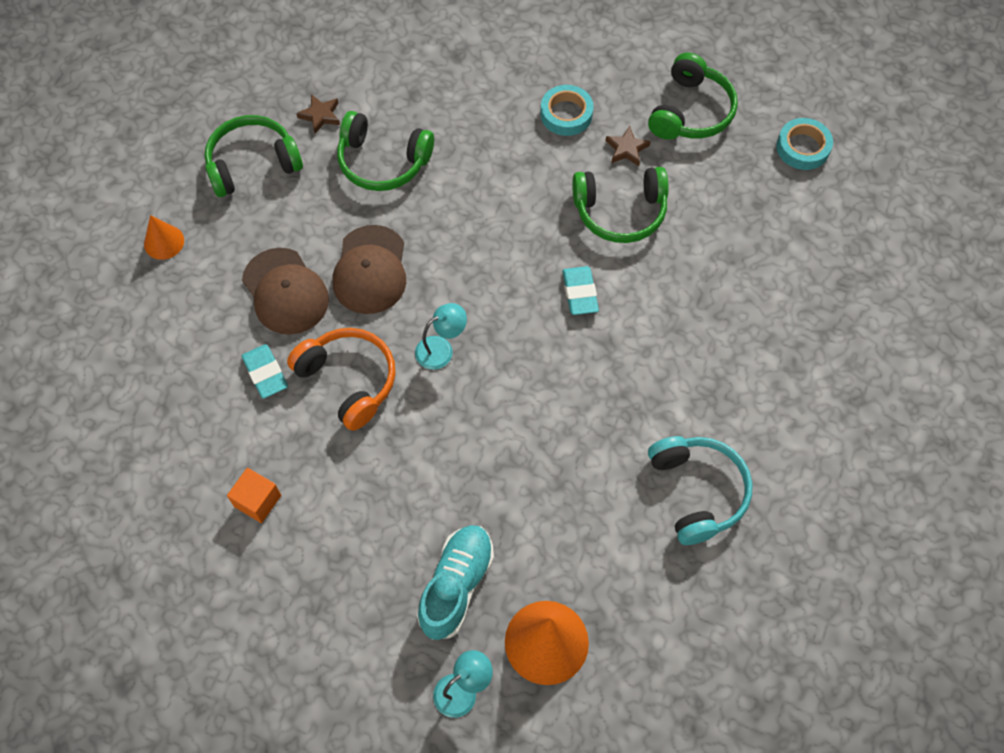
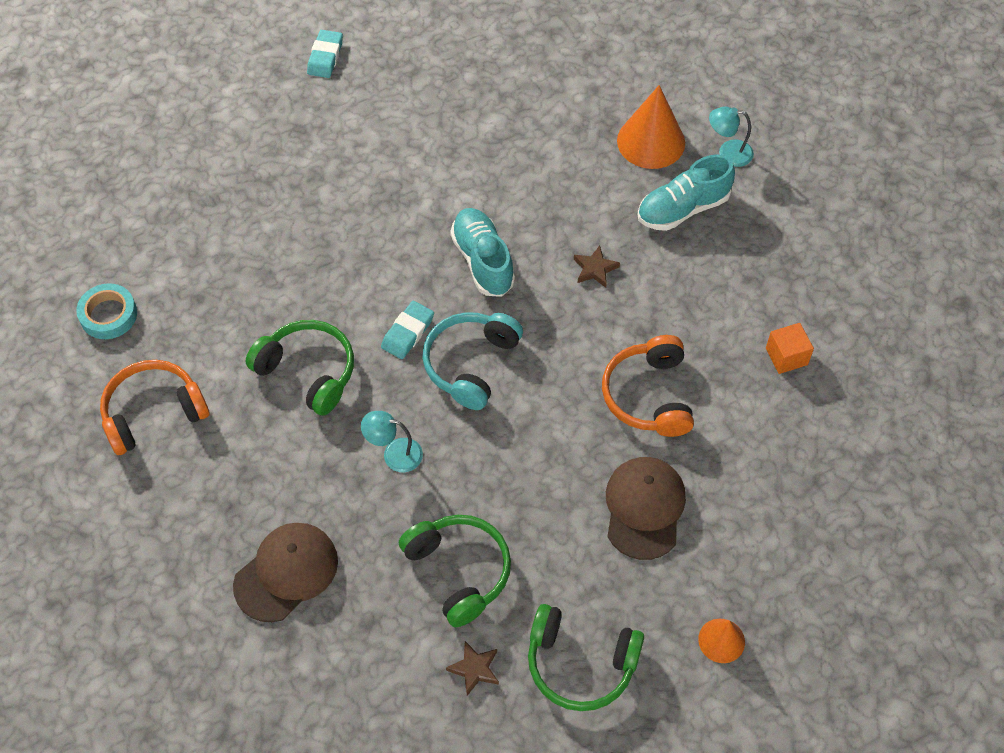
camera: 140 degrees left, 5 degrees down
(265, 373) = (712, 449): turquoise eraser -> turquoise eraser (325, 57)
(370, 270) = (557, 474): brown cap -> brown cap (286, 572)
(441, 349) = (555, 368): turquoise lamp -> turquoise lamp (394, 454)
(566, 114) = (256, 492): turquoise tape -> none
(582, 396) = (483, 261): none -> turquoise shoe
(626, 149) = (243, 420): brown star -> brown star (595, 269)
(691, 111) = (153, 412): green headphones -> orange headphones
(698, 491) = (467, 152): turquoise headphones -> turquoise headphones (470, 364)

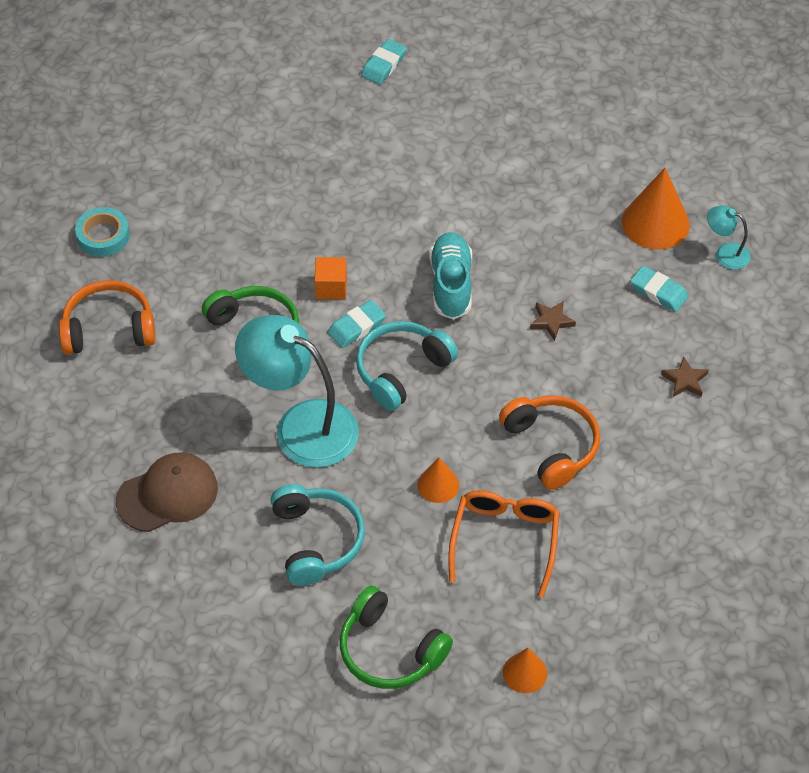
camera: 20 degrees right, 5 degrees down
(394, 454) = (301, 426): turquoise lamp -> turquoise lamp, size x2.23
(459, 571) = (317, 540): green headphones -> turquoise headphones
(474, 669) = (295, 624): brown star -> brown star (685, 380)
(555, 472) = (438, 485): none -> orange cone
(644, 508) = (505, 540): brown cap -> orange glasses
(648, 395) = (552, 446): orange headphones -> orange headphones turned 135 degrees clockwise
(683, 209) = (658, 292): turquoise shoe -> turquoise eraser
(786, 356) = (697, 451): orange cube -> orange cube (331, 287)

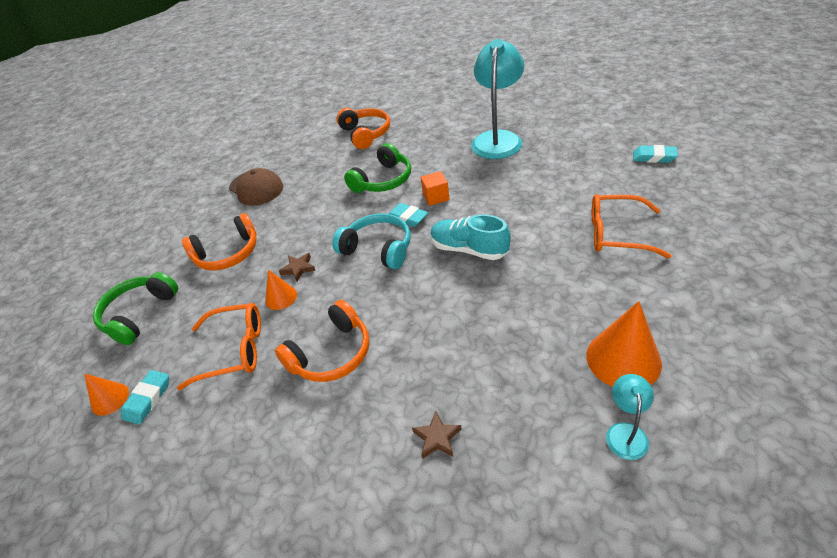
camera: 80 degrees right, 10 degrees down
(103, 236) = (429, 112): turquoise tape -> none
(301, 426) = (317, 220): turquoise lamp -> turquoise lamp (497, 139)
(317, 540) = (228, 254): turquoise headphones -> orange headphones
(451, 285) = (469, 249): turquoise shoe -> turquoise shoe turned 135 degrees counterclockwise
(495, 155) = (617, 234): none -> orange glasses
(551, 321) = (462, 317): brown star -> brown star (298, 268)
(658, 292) = (538, 385): turquoise eraser -> turquoise eraser (148, 399)

